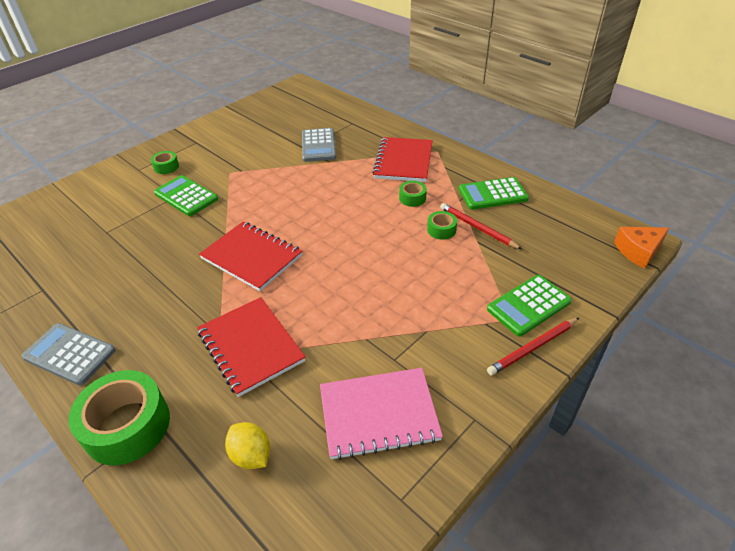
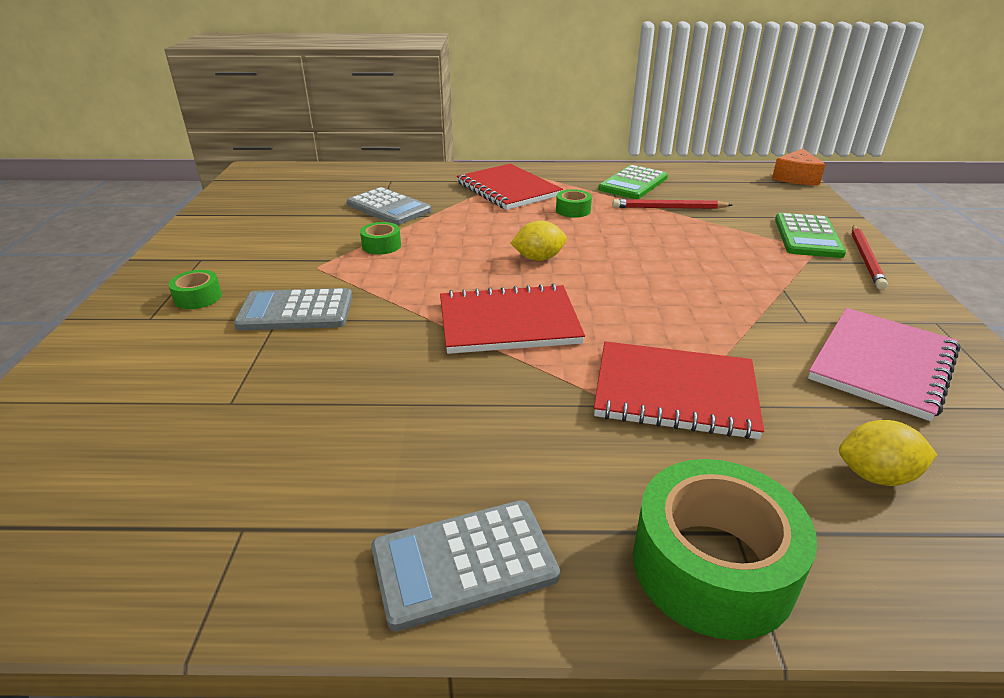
camera: 45 degrees left, 10 degrees down
(186, 196) = (296, 311): green calculator -> grey calculator
(332, 224) = (538, 258): none -> yellow lemon
(441, 230) = (645, 220): green tape -> green tape (381, 245)

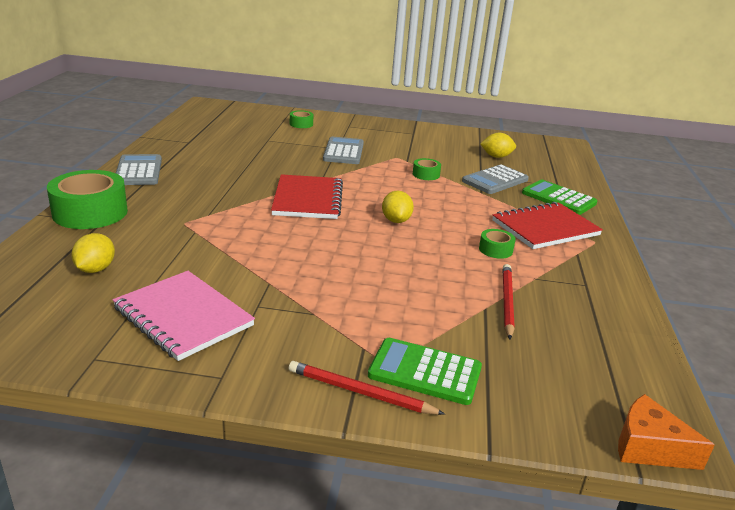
camera: 95 degrees right, 5 degrees down
(198, 297) = (366, 133): green tape -> green tape (301, 124)
(304, 206) = (496, 156): none -> yellow lemon
(633, 183) = (580, 297): green calculator -> green calculator (558, 198)
(675, 392) = (207, 232): red notebook -> none

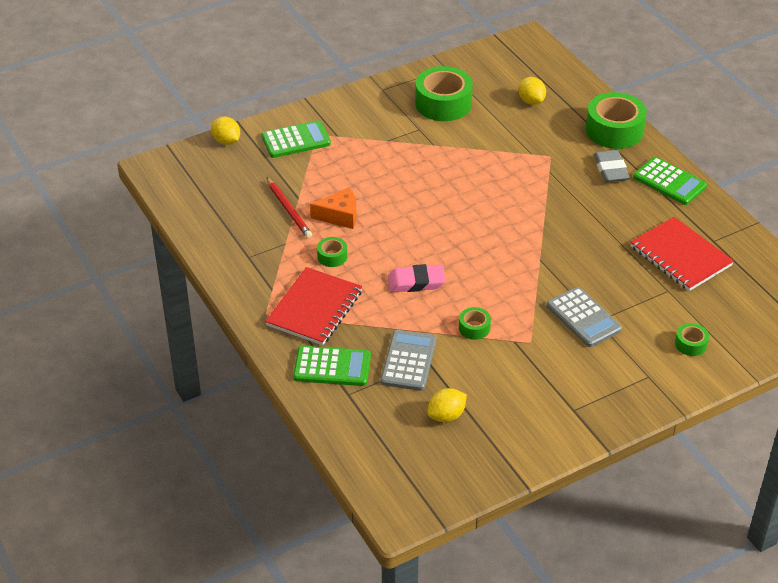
camera: 145 degrees right, 15 degrees up
(139, 171) = (669, 182): grey calculator -> green calculator
(160, 194) = (611, 170): none -> grey eraser
(183, 317) = (443, 103): pink notebook -> green tape
(307, 199) = (515, 229): red notebook -> red notebook (680, 256)
(360, 392) = (315, 115): red pencil -> none
(396, 220) = (428, 245): yellow lemon -> yellow lemon (226, 141)
(438, 207) = (416, 282): none -> pink eraser
(648, 447) = (167, 159): orange cheese -> orange cheese (339, 216)

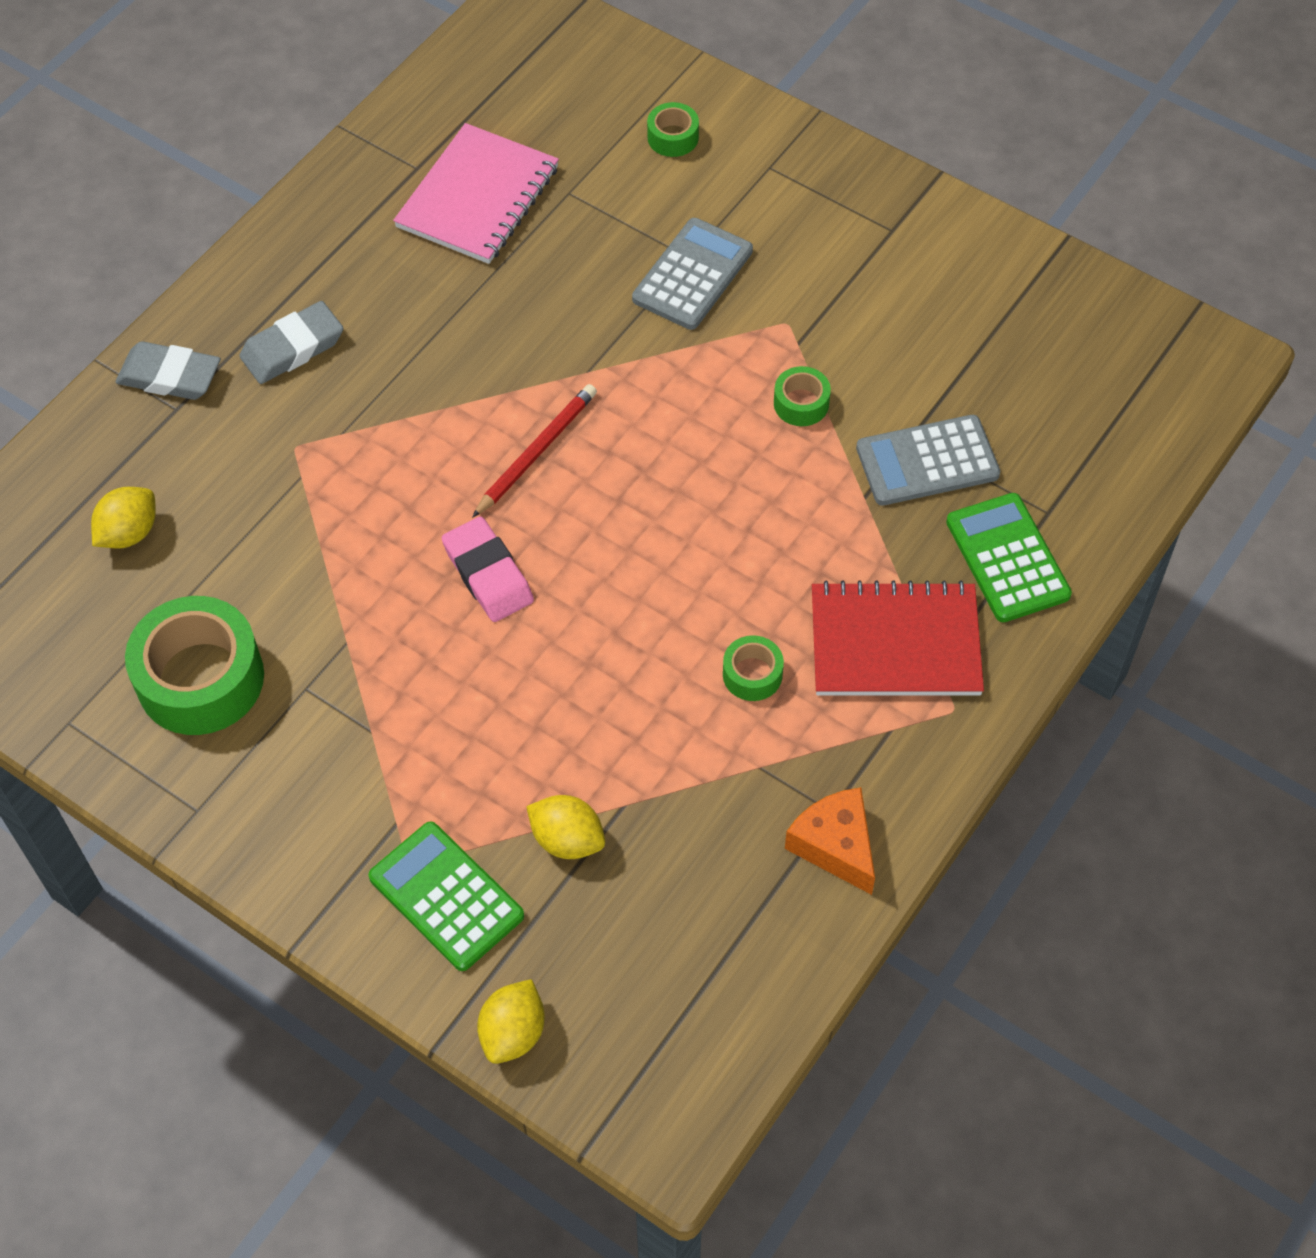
camera: 115 degrees left, 15 degrees up
(289, 210) = (666, 805): red pencil -> red pencil (536, 452)
(339, 216) = (637, 711): orange cheese -> orange cheese (835, 845)
(416, 282) = (742, 522): pink eraser -> pink eraser (488, 574)
(446, 416) = (1005, 372): yellow lemon -> yellow lemon (567, 839)
(614, 130) = (170, 376): green tape -> grey eraser
(669, 182) = (288, 260): green calculator -> none
(680, 256) = (478, 197): red notebook -> pink notebook

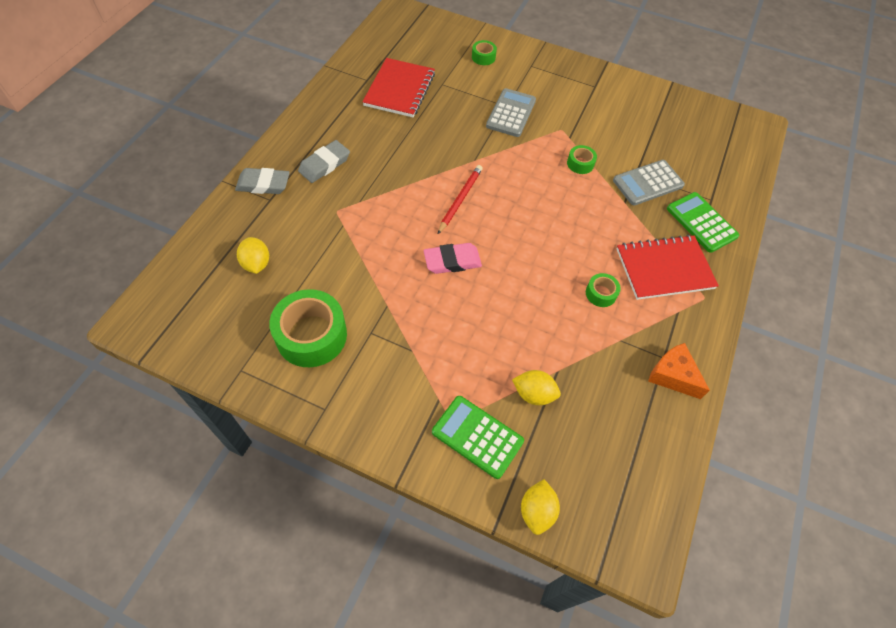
camera: 15 degrees left, 0 degrees up
(129, 533) = (256, 264): yellow lemon -> yellow lemon turned 45 degrees counterclockwise
(478, 197) = (399, 89): pink notebook -> red notebook
(488, 574) = (452, 261): pink eraser -> pink eraser turned 60 degrees counterclockwise

